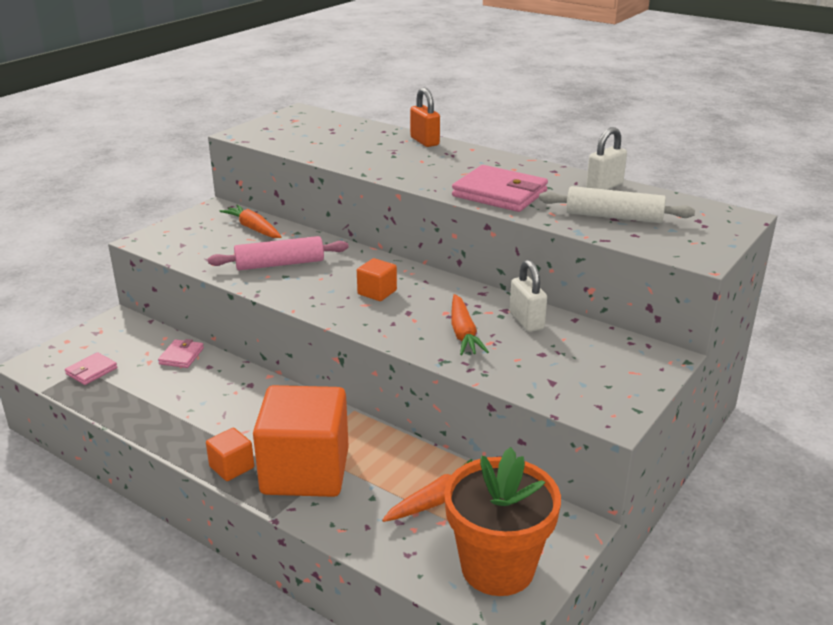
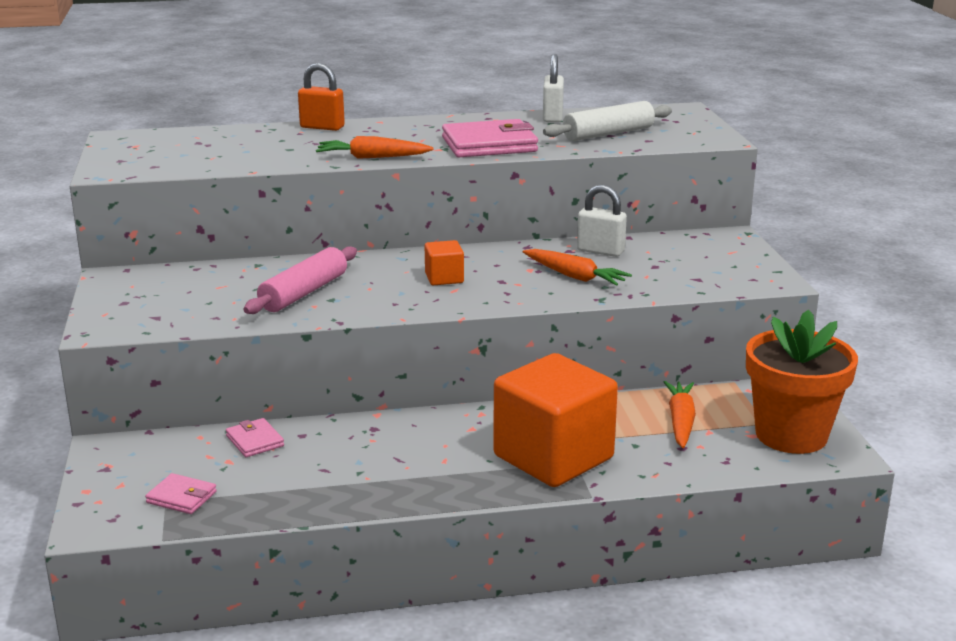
camera: 45 degrees left, 5 degrees down
(91, 371) = (181, 497): pink wallet -> pink wallet turned 60 degrees counterclockwise
(232, 467) = (489, 487): orange cube -> none
(253, 228) = (203, 277): orange carrot -> orange carrot (372, 157)

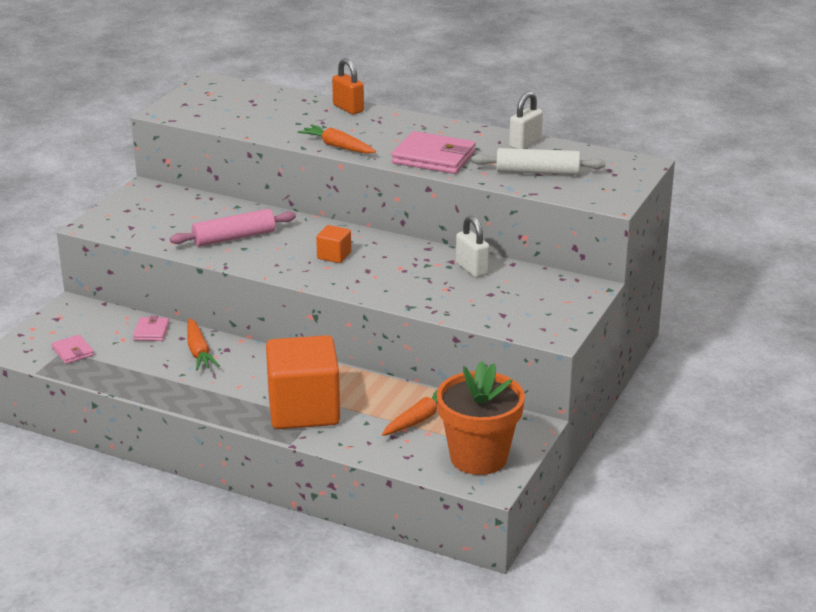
camera: 35 degrees right, 5 degrees up
(574, 276) = (420, 283): orange carrot -> orange carrot (199, 352)

